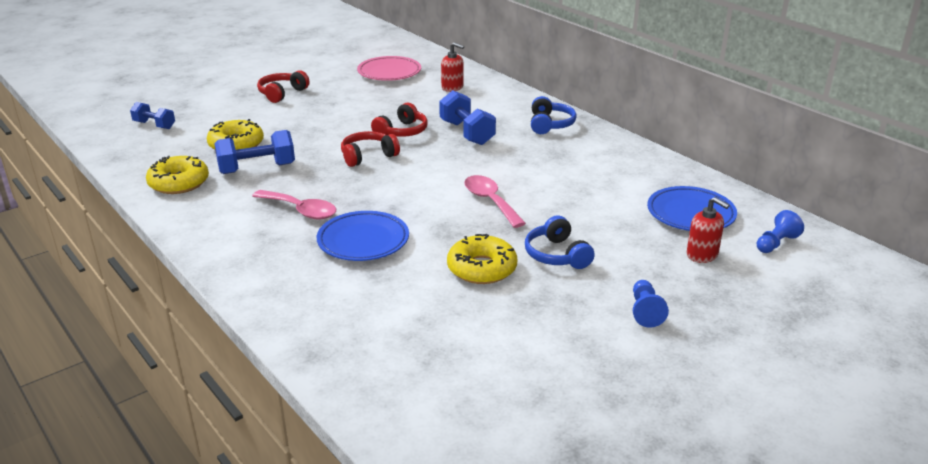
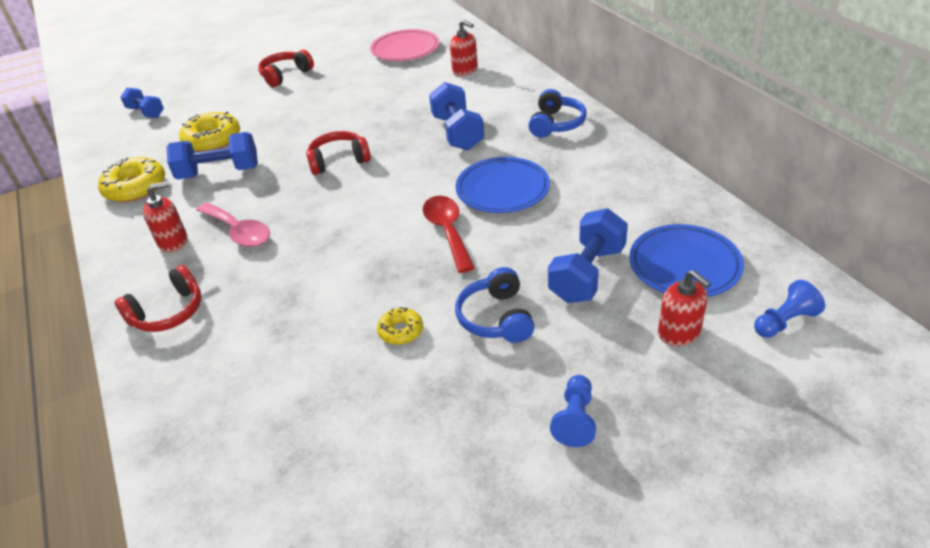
camera: 15 degrees right, 10 degrees up
(241, 220) = (173, 242): none -> red soap dispenser
(363, 241) = (286, 279): blue plate -> blue plate (502, 190)
(402, 132) = (388, 129): red headphones -> red headphones (168, 312)
(482, 268) = (401, 331): yellow donut -> yellow donut, size x0.55
(490, 201) = (448, 231): pink spoon -> red spoon
(618, 223) = (587, 274): none -> blue dumbbell

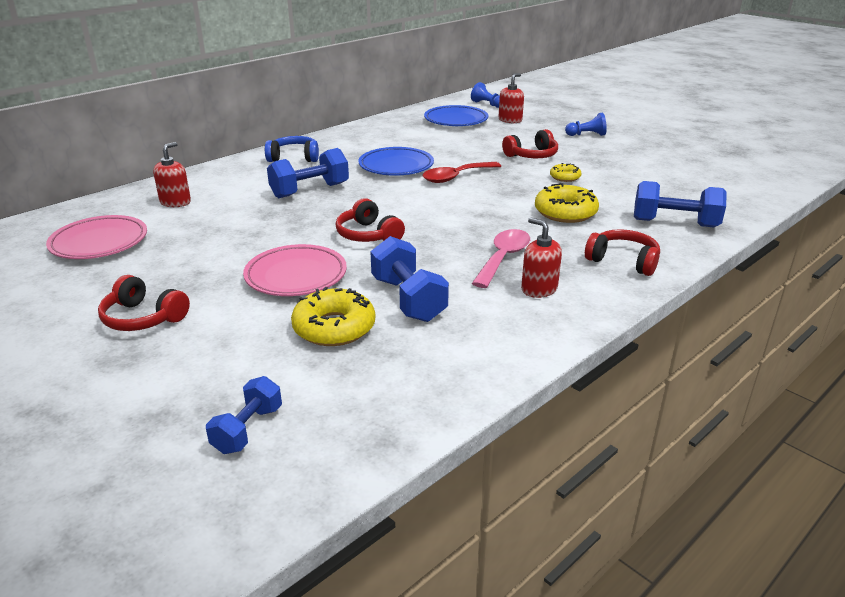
camera: 110 degrees left, 10 degrees down
(135, 187) = (460, 353): yellow donut -> yellow donut (565, 212)
(294, 125) = (296, 276): none -> pink plate
(496, 318) = (532, 155): blue headphones -> red headphones
(587, 274) = (477, 138): blue dumbbell -> blue dumbbell (674, 223)

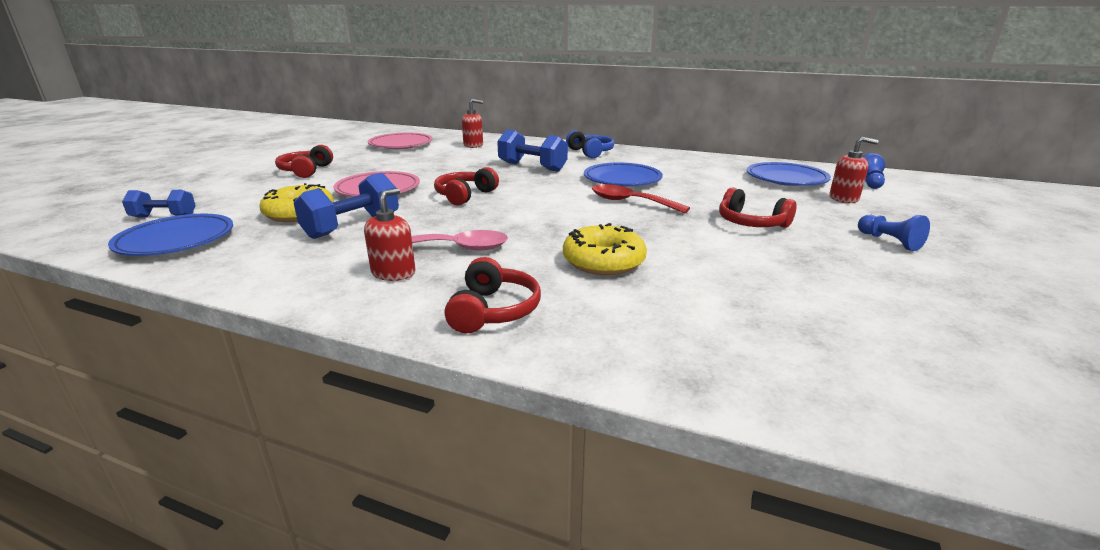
camera: 65 degrees right, 5 degrees down
(361, 411) = (176, 241): none -> blue plate
(565, 177) = (712, 248): yellow donut -> none
(674, 223) = (655, 336): blue dumbbell -> none

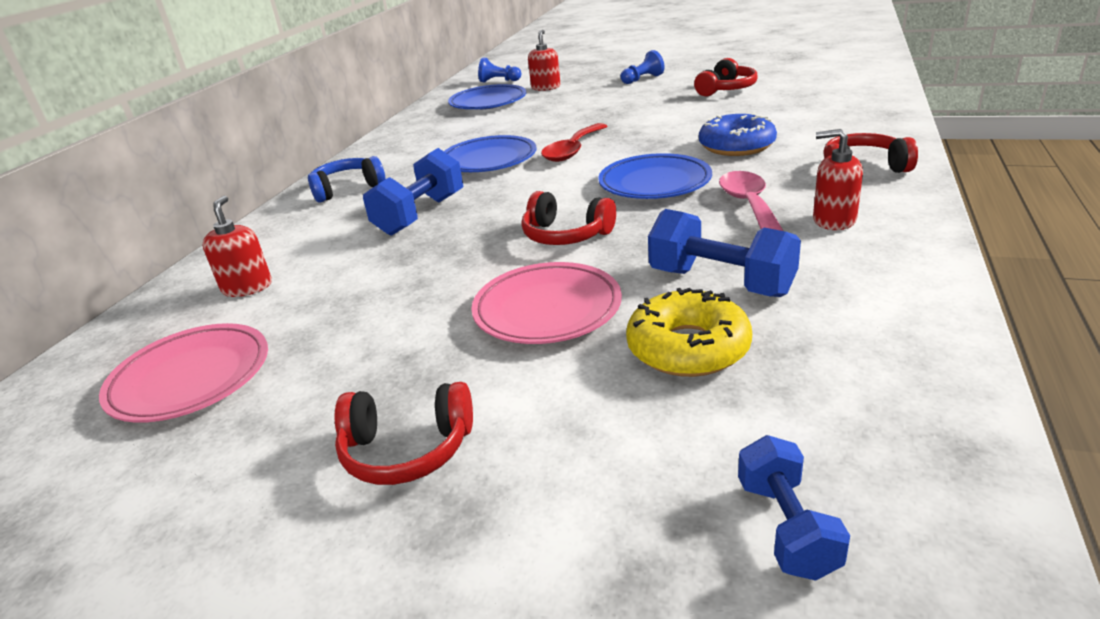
camera: 90 degrees left, 5 degrees up
(176, 241) = (878, 429): blue plate -> blue plate (654, 183)
(603, 261) = (736, 146): yellow donut -> blue donut
(751, 223) = (619, 110): red headphones -> red headphones (726, 89)

